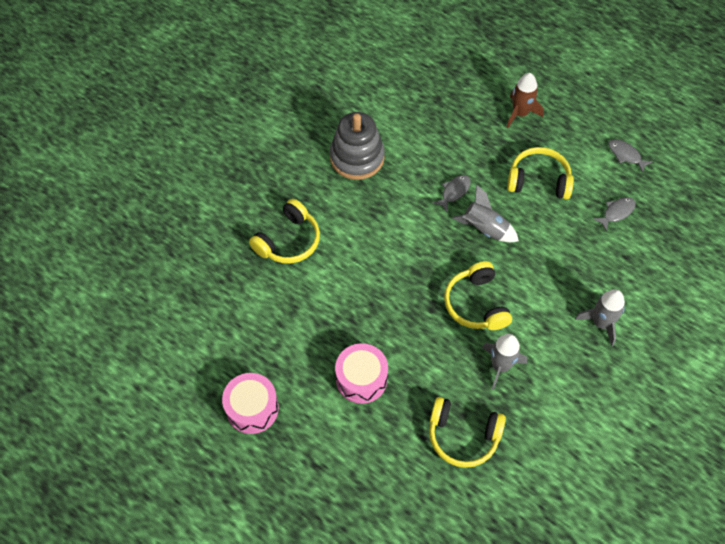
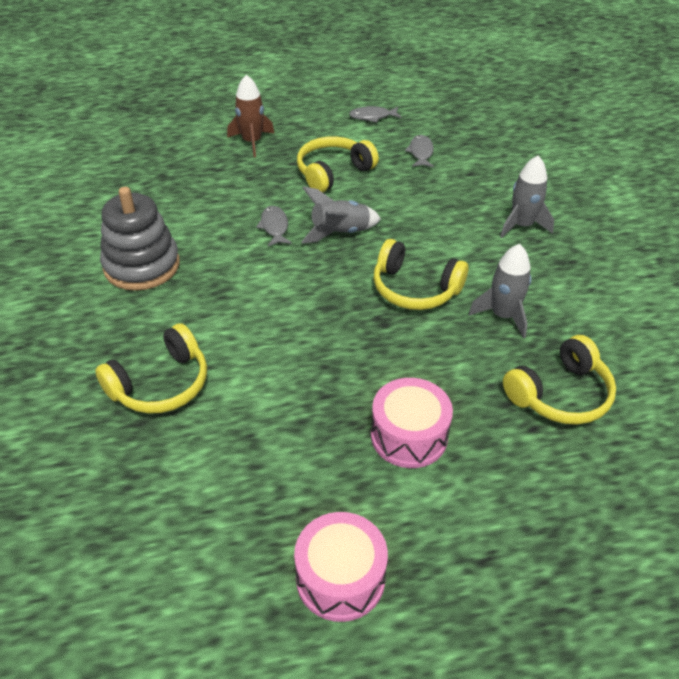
camera: 50 degrees left, 15 degrees down
(288, 241) = (161, 384): yellow headphones -> yellow headphones turned 60 degrees clockwise

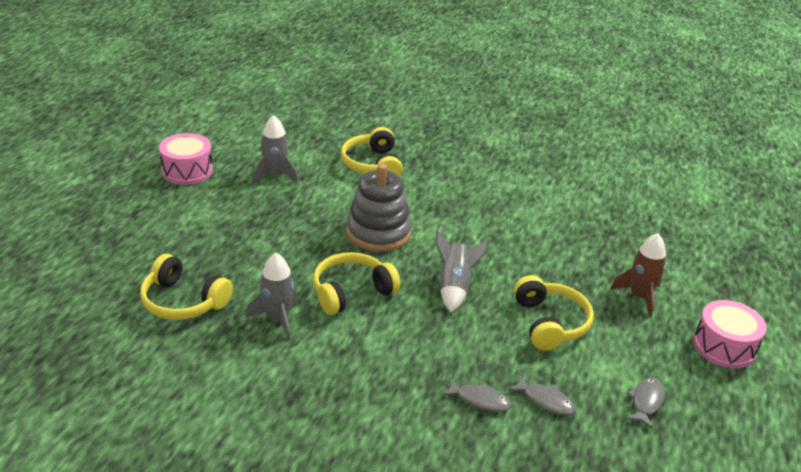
camera: 120 degrees right, 10 degrees down
(142, 265) = (494, 190): grey stacking toy -> grey stacking toy (378, 232)
(274, 227) = (491, 259): grey fish -> grey fish (479, 400)
(409, 436) = (234, 226): pink drum -> pink drum (724, 346)
(522, 225) = (366, 401): grey rocket -> grey rocket (275, 176)
(560, 394) = (183, 301): yellow headphones -> yellow headphones turned 60 degrees counterclockwise

